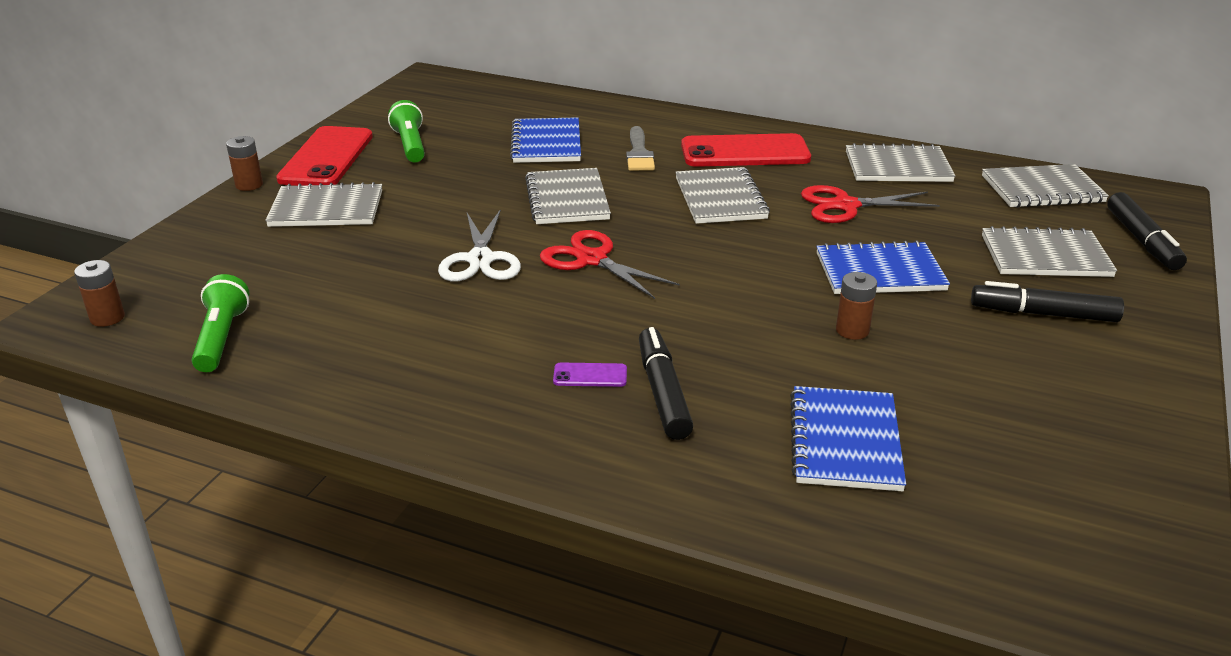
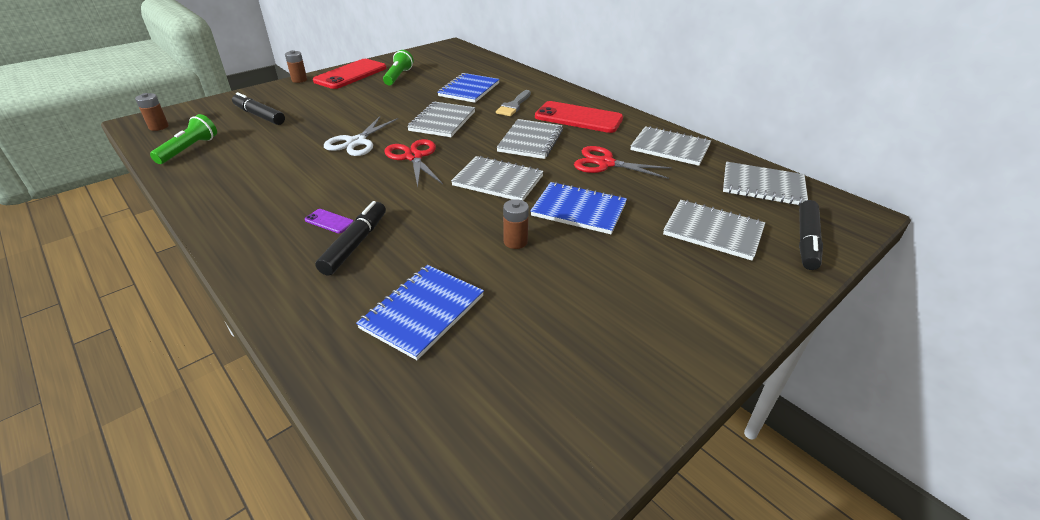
camera: 25 degrees right, 5 degrees up
(326, 209) = (318, 99): grey notebook -> grey notebook (498, 181)
(1043, 314) = (665, 271): black marker -> black marker (259, 115)

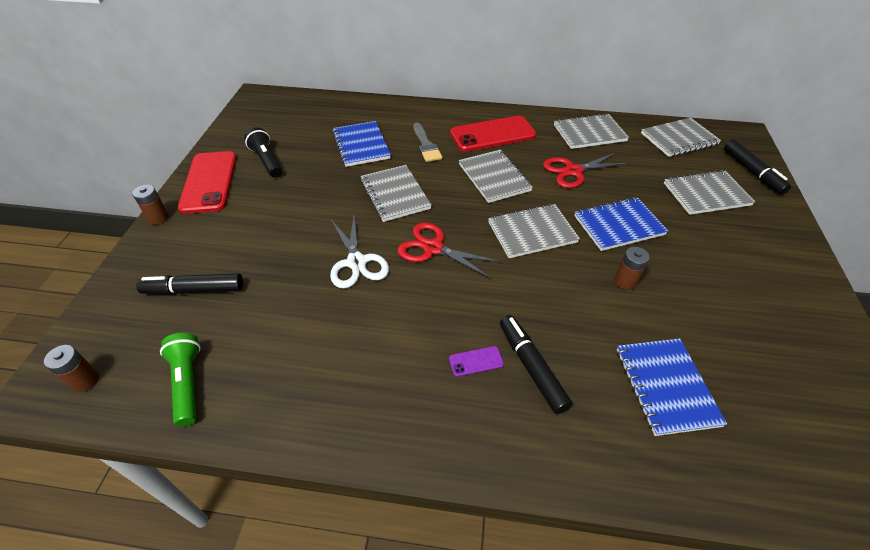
camera: 40 degrees left, 10 degrees up
(398, 76) = (267, 161): green flashlight -> black flashlight

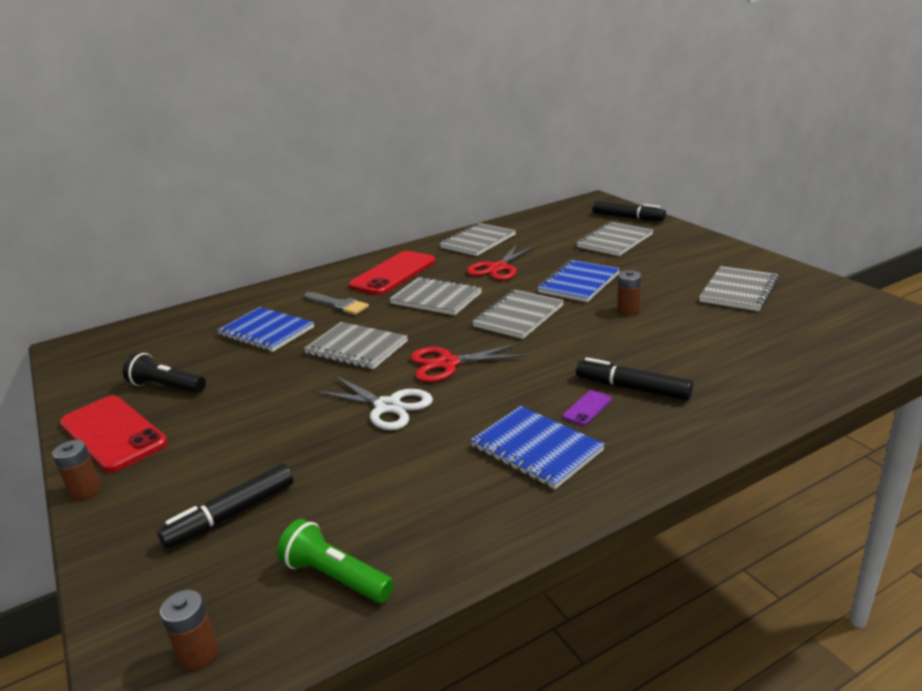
camera: 35 degrees left, 20 degrees down
(666, 386) = (732, 349): blue notebook -> blue notebook (536, 449)
(679, 139) = (552, 219): grey notebook -> grey notebook (738, 291)

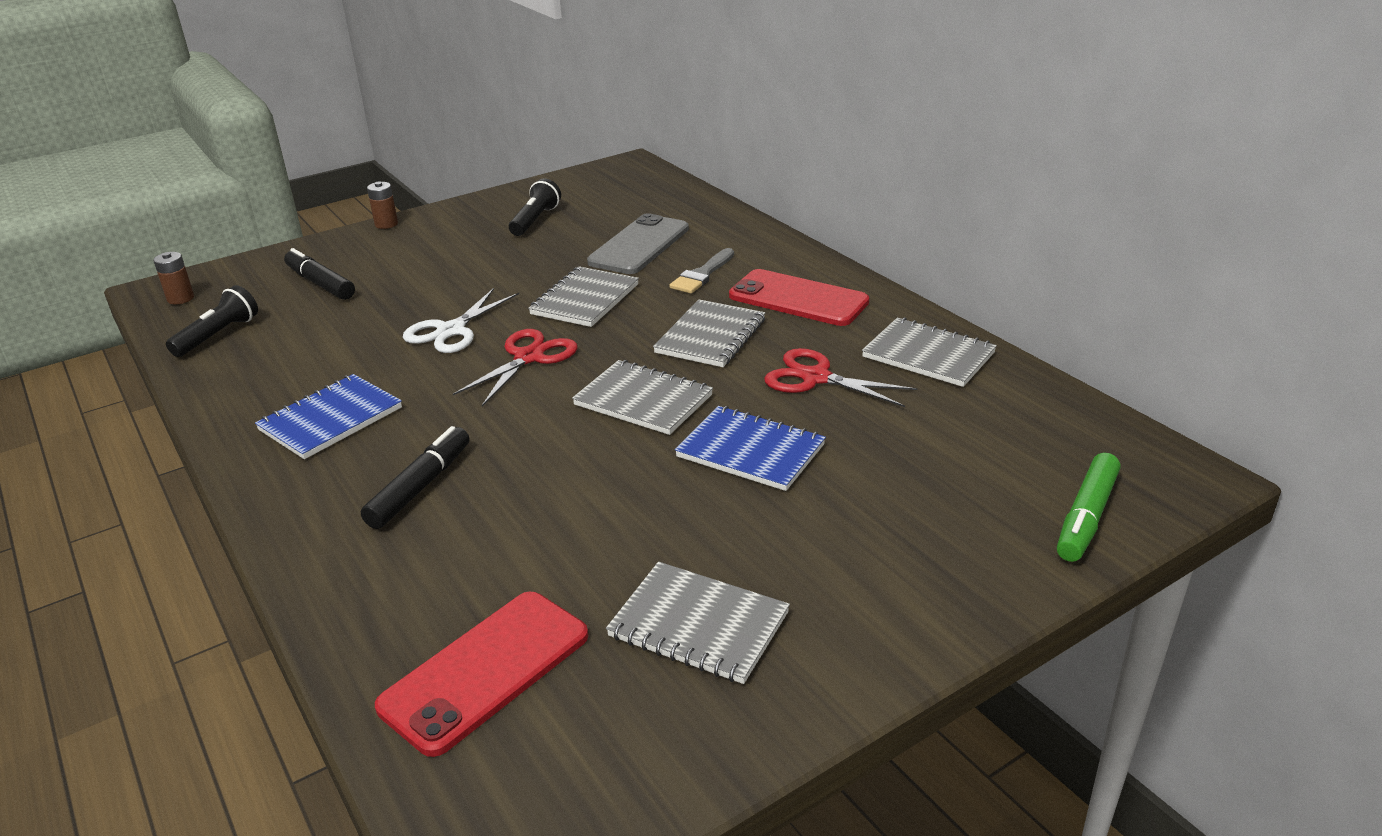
camera: 85 degrees right, 5 degrees up
(113, 433) = (464, 216): red phone -> red phone (485, 671)
(266, 332) = (639, 245): blue notebook -> grey phone
(336, 577) = (218, 335): green flashlight -> black flashlight
(448, 363) = (529, 357): red scissors -> red scissors turned 45 degrees clockwise
(587, 408) = (391, 452): purple phone -> none
(615, 241) = (944, 494): grey notebook -> none
(628, 217) = (1086, 517): black marker -> green marker
(628, 310) = (643, 495): brown battery -> none

